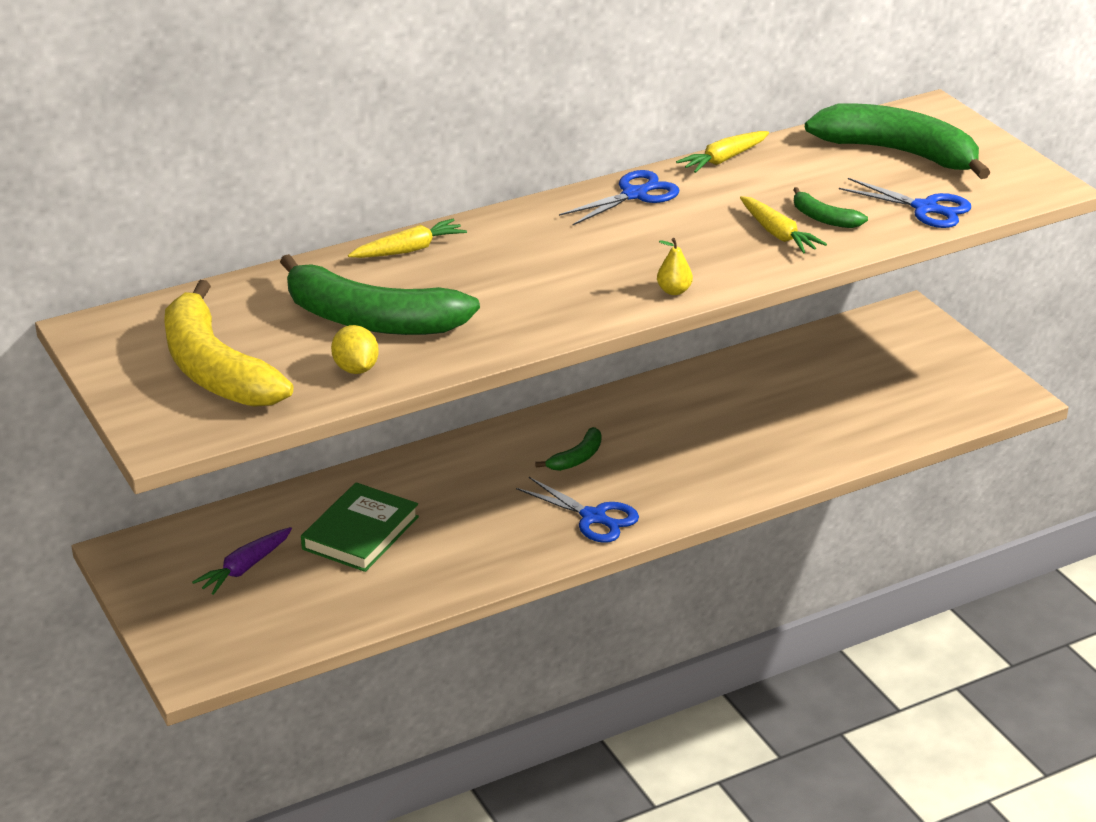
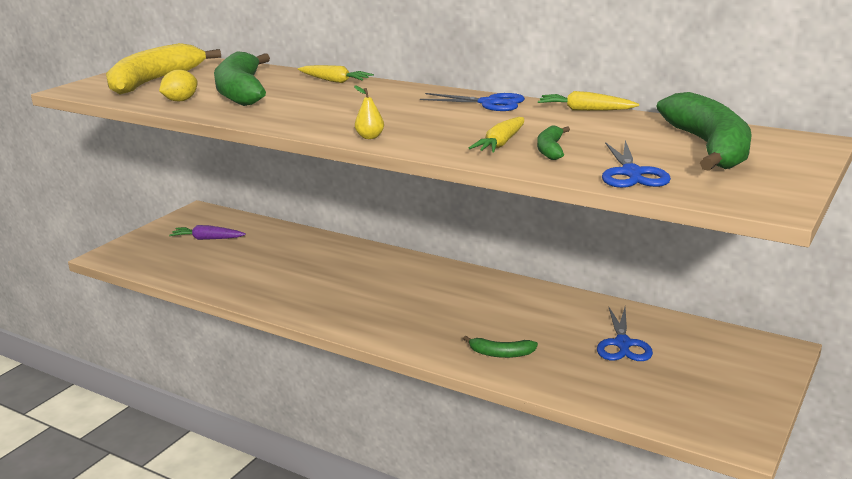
camera: 60 degrees right, 10 degrees down
(360, 533) = (266, 255): green book -> none
(577, 458) = (410, 288): green banana -> green banana (501, 353)
(594, 517) = (349, 313): blue scissors -> blue scissors (622, 344)

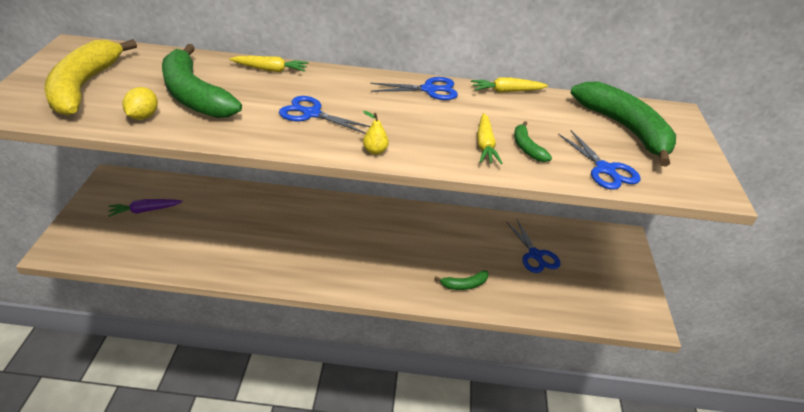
camera: 30 degrees left, 15 degrees up
(337, 110) = (311, 114): none -> blue scissors

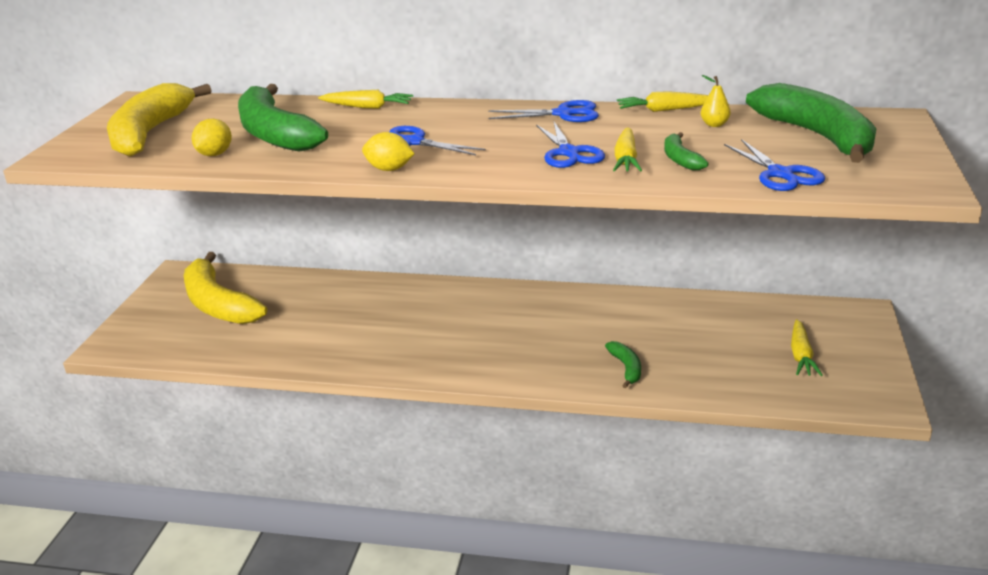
camera: 10 degrees right, 10 degrees down
(145, 211) = (218, 304): purple carrot -> yellow banana
(295, 144) = (389, 169): none -> yellow lemon
(375, 151) = (485, 170): yellow pear -> yellow pear (714, 124)
(464, 285) = (626, 368): green banana -> green banana turned 90 degrees counterclockwise
(535, 255) = (729, 335): blue scissors -> blue scissors (569, 153)
(587, 276) = (801, 355): none -> yellow carrot

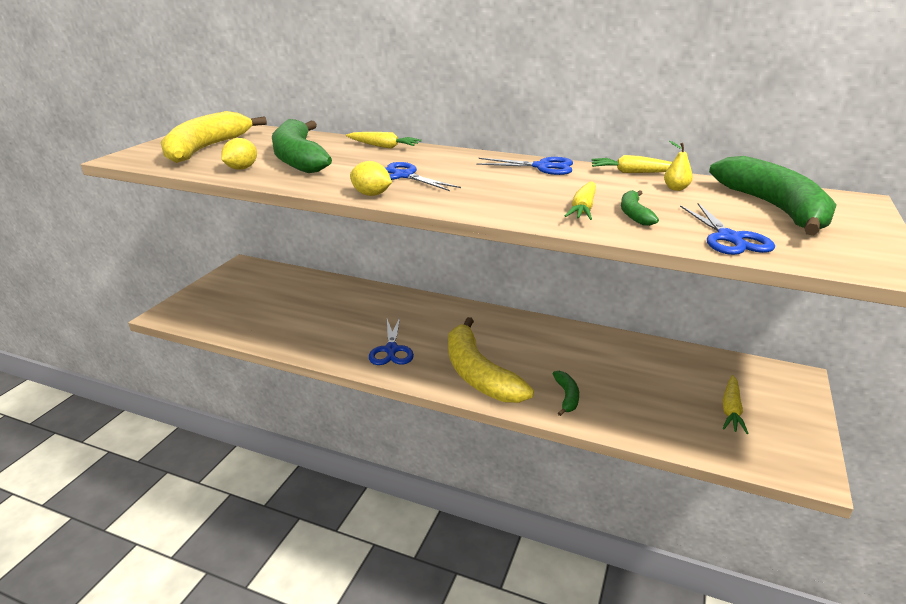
camera: 10 degrees right, 0 degrees up
(218, 304) = (260, 292): yellow banana -> yellow banana (478, 374)
(569, 153) = (533, 198): blue scissors -> blue scissors (391, 350)

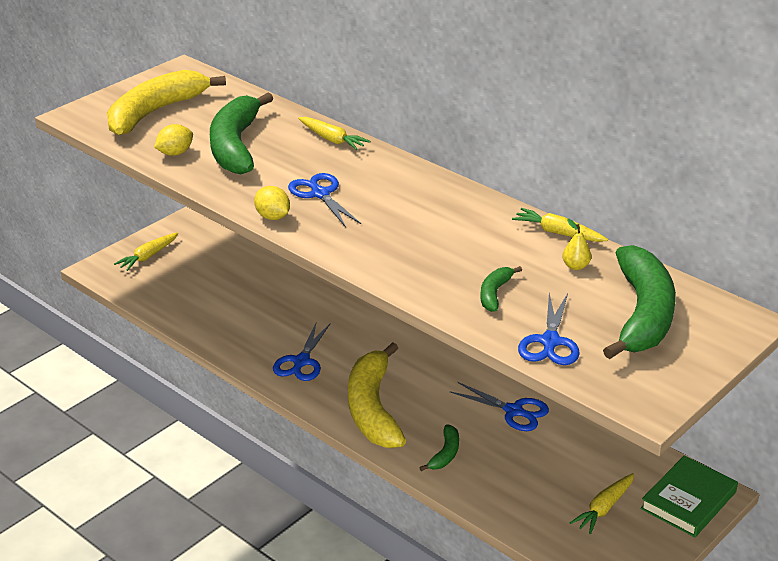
camera: 20 degrees right, 5 degrees up
(542, 167) = (470, 206): blue scissors -> blue scissors (514, 411)
(583, 208) = (453, 276): yellow carrot -> yellow carrot (148, 256)
(785, 387) = (688, 500): none -> green book

